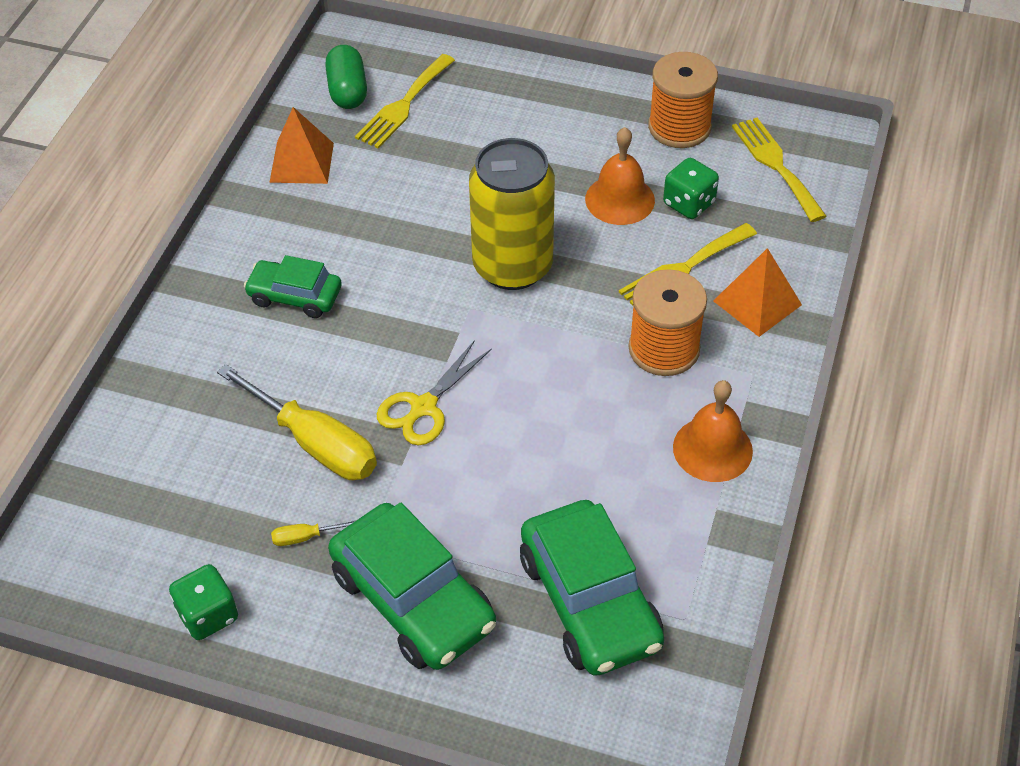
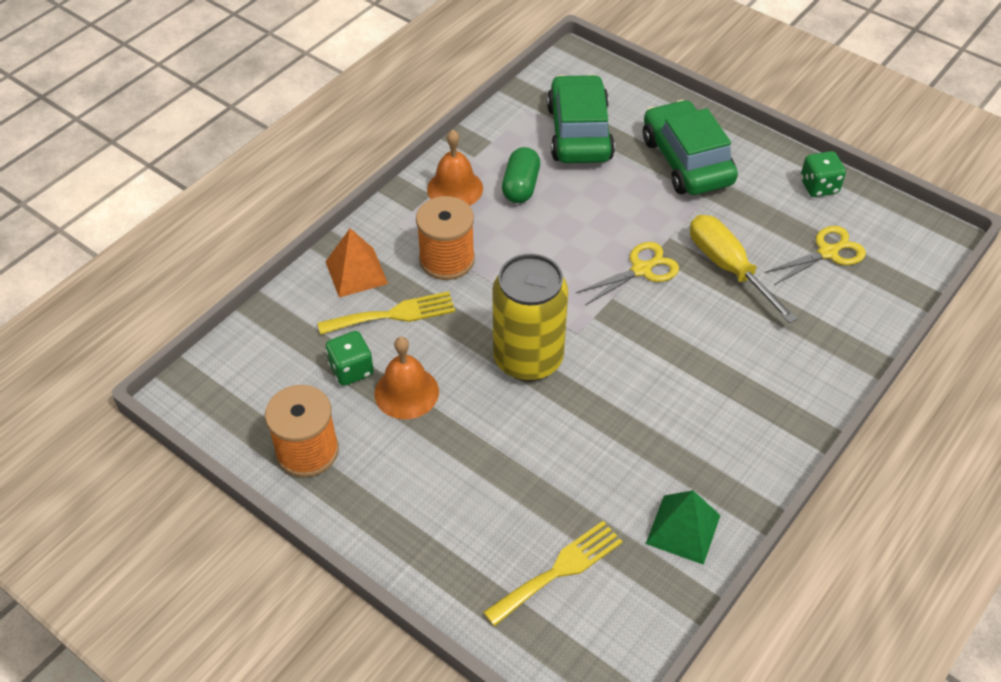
camera: 160 degrees left, 0 degrees up
(186, 505) = (827, 253): none -> yellow scissors
(295, 296) = (719, 387): green car -> none
(302, 162) = (683, 529): orange pyramid -> green pyramid
(305, 537) = (747, 212): yellow screwdriver -> none
(347, 91) = (612, 611): green capsule -> green capsule (520, 186)
(776, 165) = (252, 383): yellow fork -> none

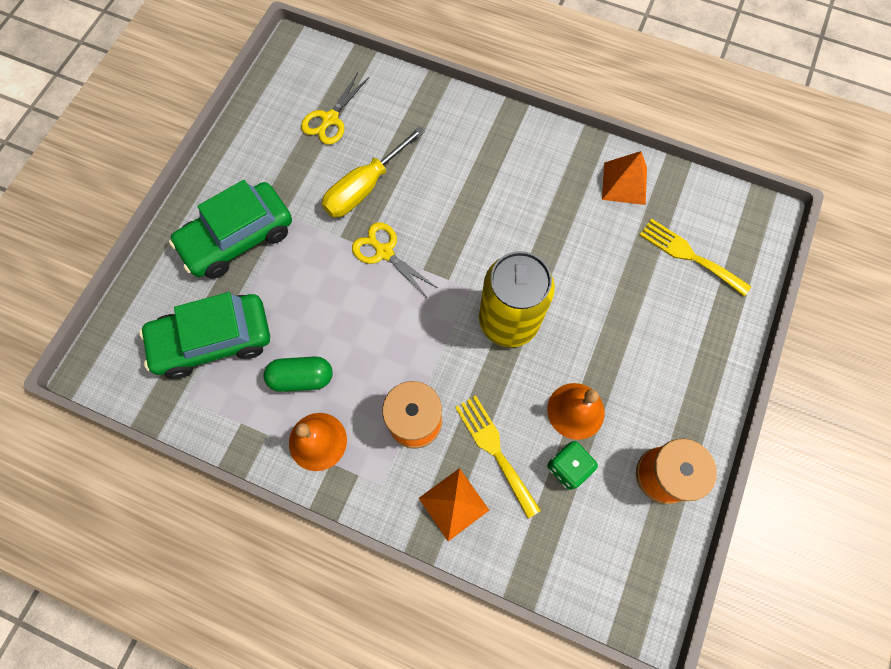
camera: 105 degrees left, 20 degrees up
(683, 529) = (624, 183): green pyramid -> orange pyramid
(819, 186) = (252, 131): green dice -> none
(827, 253) = (330, 119): yellow scissors -> yellow scissors turned 105 degrees counterclockwise

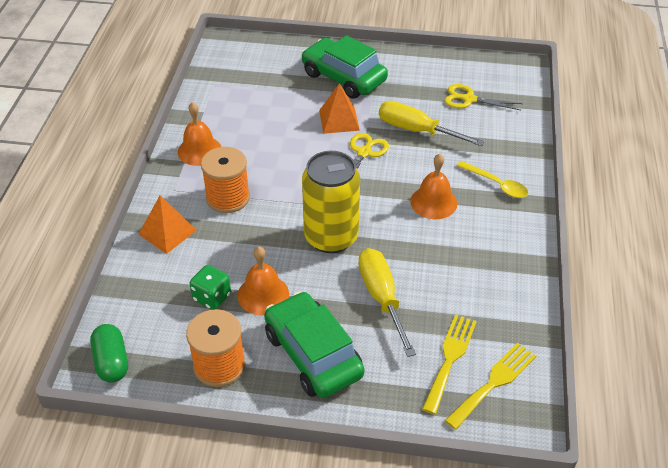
camera: 75 degrees right, 25 degrees down
(213, 340) = (260, 85): green car -> green car (313, 354)
(302, 378) = (245, 132): green capsule -> green capsule (112, 362)
(473, 139) = (496, 184): none -> yellow spoon
(483, 206) = (433, 202): none -> orange bell
(495, 450) = (216, 248): yellow fork -> yellow fork (494, 383)
(605, 293) = (382, 298): none -> yellow screwdriver
(624, 183) = (506, 296): orange pyramid -> orange pyramid (339, 120)

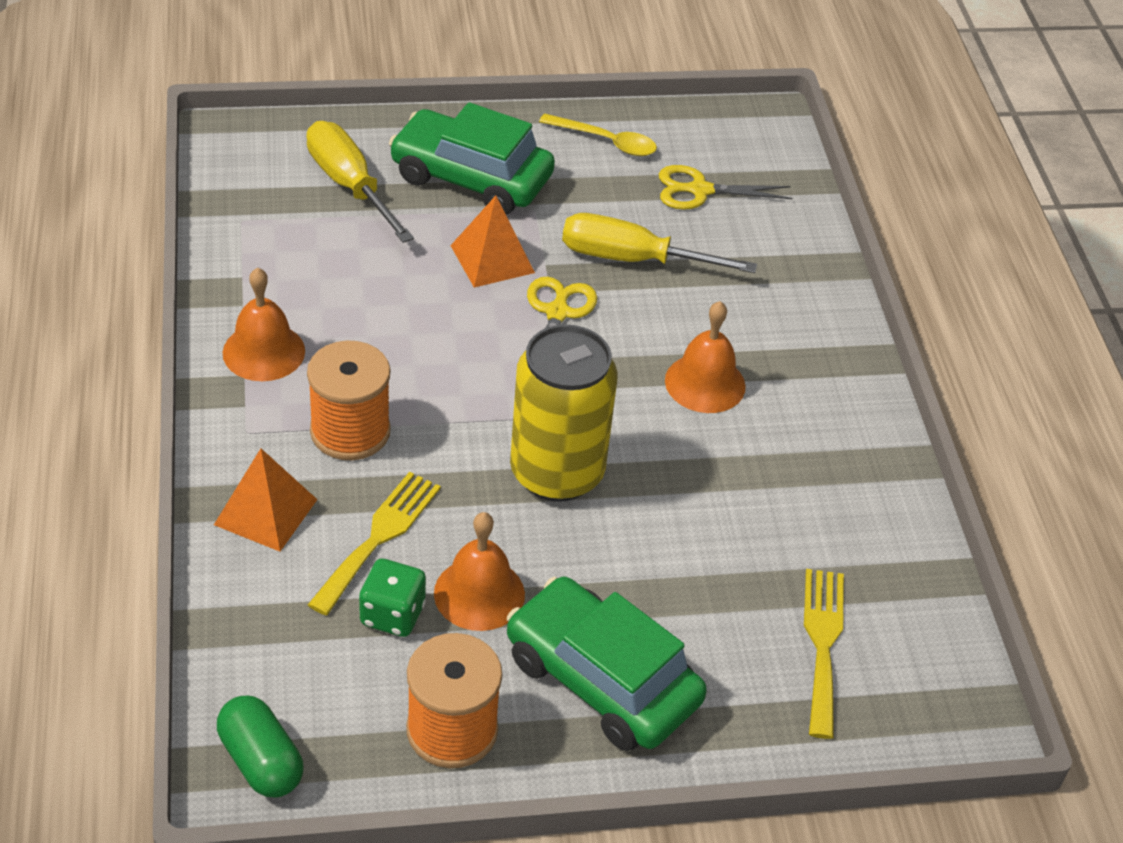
camera: 20 degrees left, 0 degrees up
(382, 298) = (679, 563): yellow screwdriver -> yellow screwdriver (350, 186)
(494, 383) = (903, 669): yellow fork -> yellow fork (379, 537)
(496, 184) = (796, 336): yellow spoon -> yellow spoon (606, 141)

